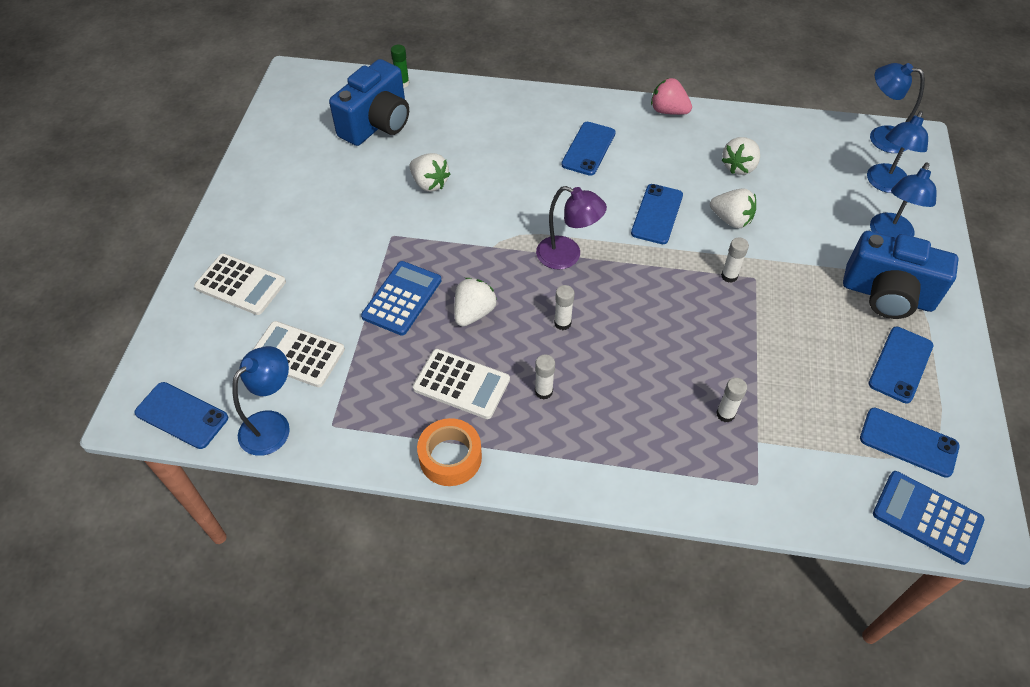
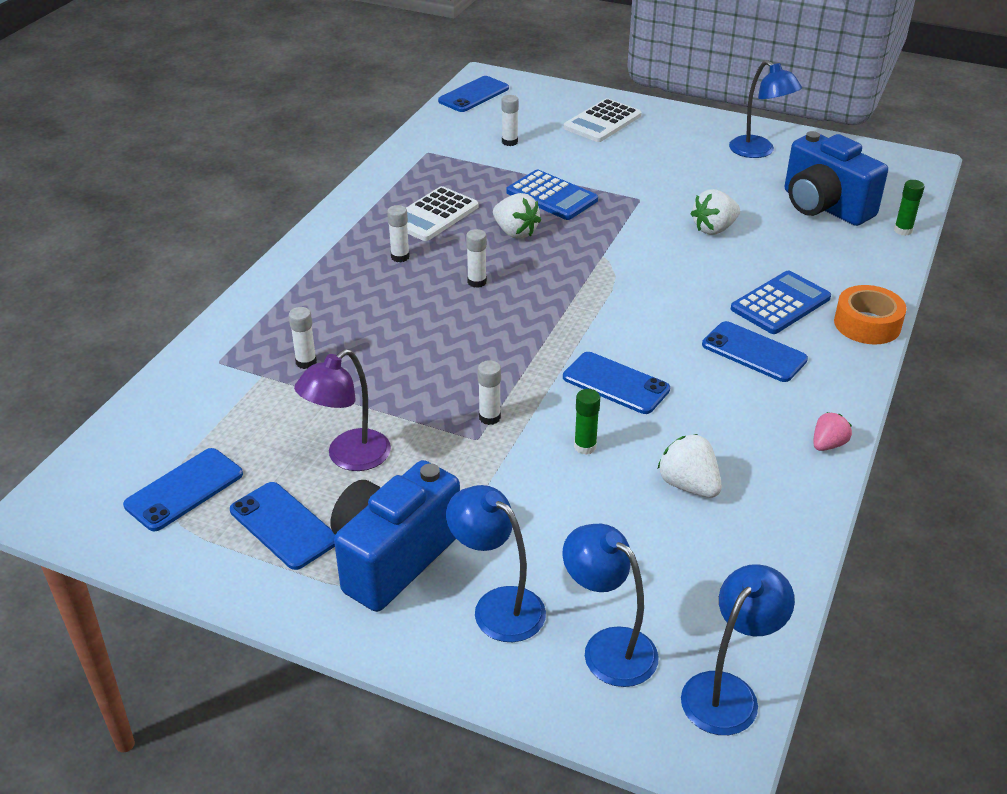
camera: 105 degrees right, 15 degrees down
(272, 425) = (443, 128): blue lamp -> blue lamp (758, 151)
(297, 354) = (509, 142): white calculator -> white glue stick
(450, 457) = (361, 201): orange tape -> orange tape (867, 324)
(567, 256) = (569, 301): purple lamp -> purple lamp (349, 457)
(668, 111) = (828, 444): pink strawberry -> pink strawberry, size x0.65
(731, 220) = (585, 446): white strawberry -> green glue stick
(927, 517) = (97, 469): blue calculator -> blue calculator (780, 303)

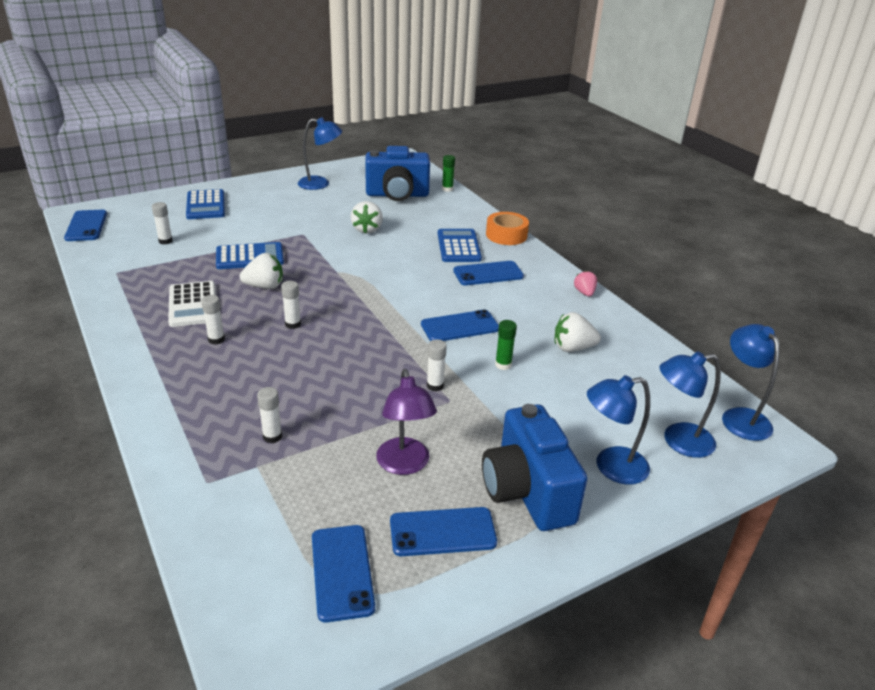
camera: 55 degrees left, 5 degrees down
(602, 122) = (206, 205): white calculator -> blue calculator

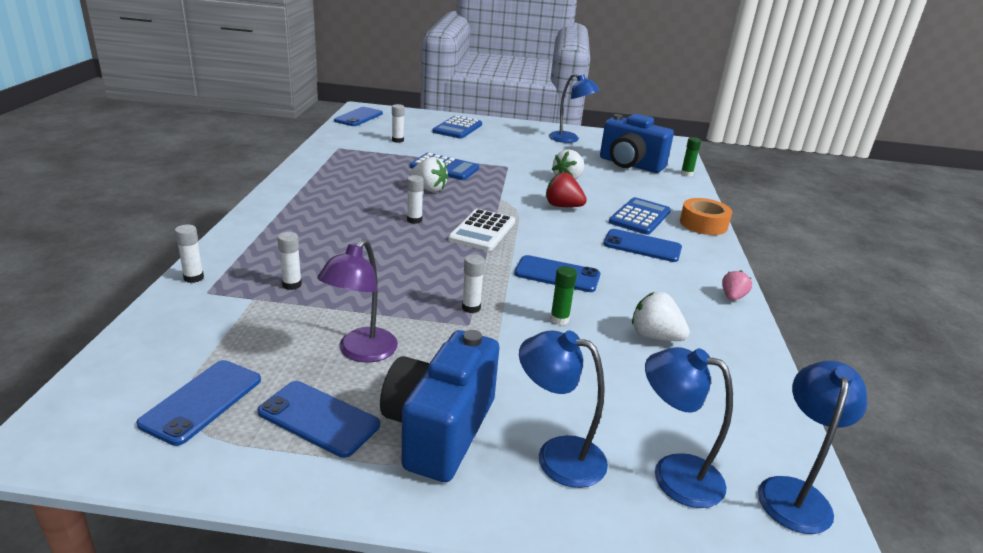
camera: 35 degrees right, 5 degrees down
(193, 305) = (360, 182): white calculator -> white calculator (482, 231)
(216, 339) = (345, 209): white glue stick -> white glue stick (193, 278)
(393, 259) = (563, 206): none -> red strawberry

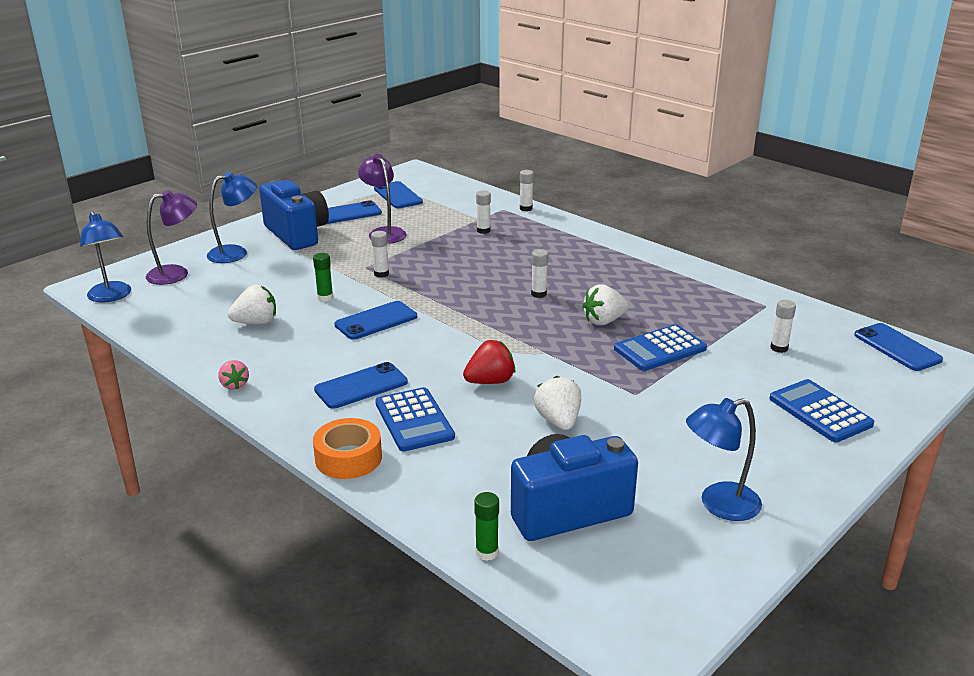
camera: 130 degrees right, 0 degrees up
(482, 231) = (485, 317): white calculator -> none
(673, 474) = (176, 274): blue lamp -> purple lamp

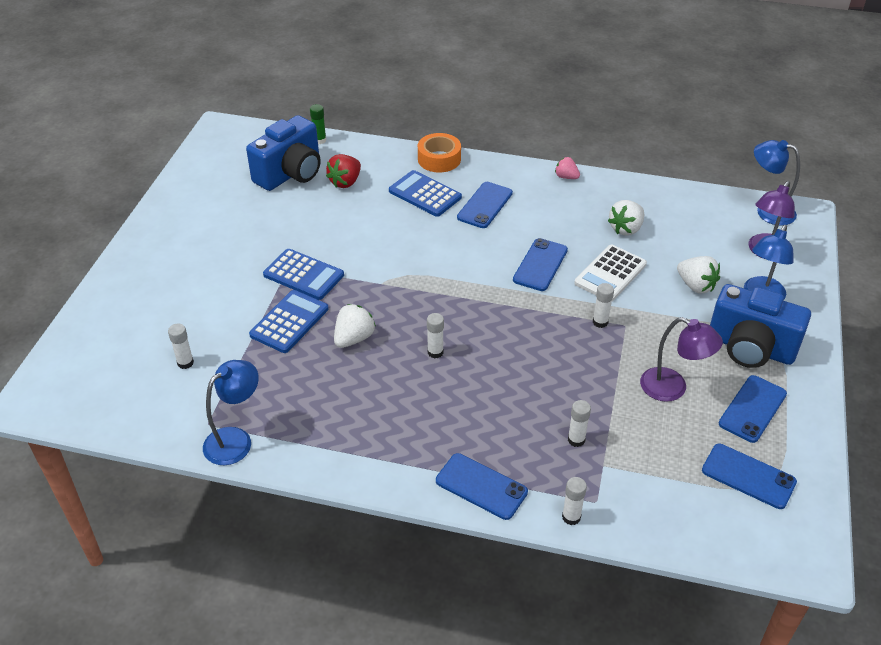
camera: 150 degrees right, 15 degrees up
(325, 297) = (610, 274): green glue stick -> white calculator
(490, 381) = (401, 241): red strawberry -> red strawberry (345, 182)
(558, 421) = (331, 226): white strawberry -> white strawberry (696, 285)
(719, 505) = (203, 205): blue lamp -> blue lamp (235, 440)
(820, 412) = (144, 301): blue calculator -> blue calculator (303, 275)
(897, 347) = (73, 406): blue phone -> blue phone (481, 486)

